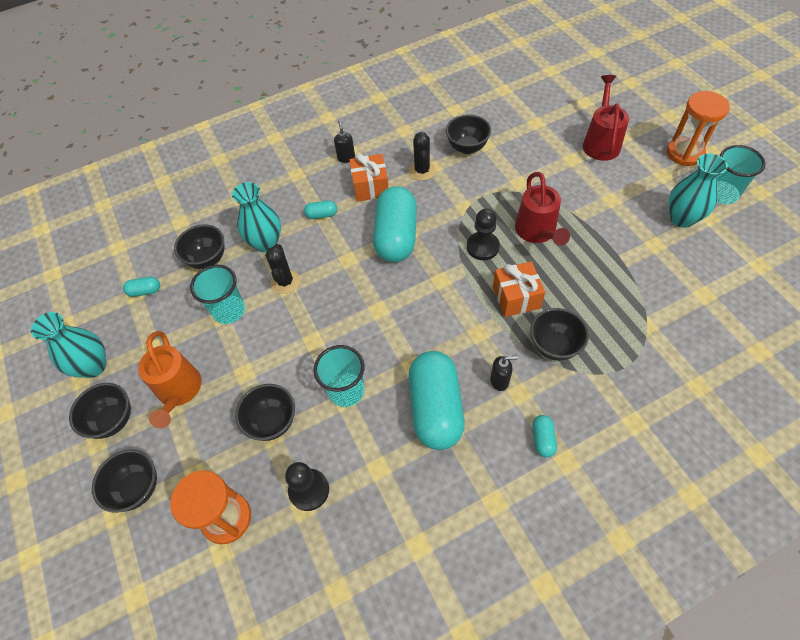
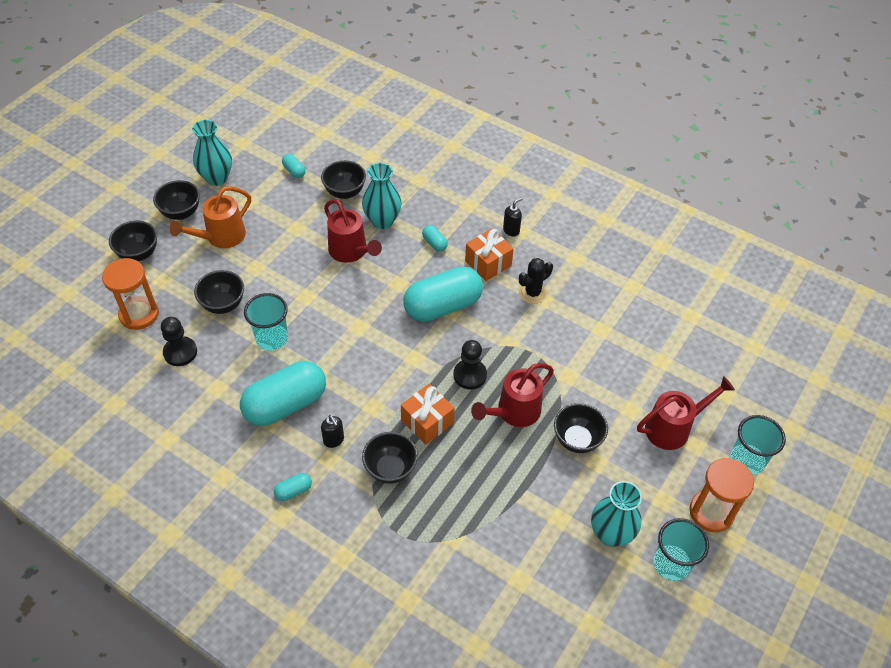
camera: 55 degrees right, 5 degrees down
(229, 311) = (304, 230): turquoise cup -> turquoise cup (747, 460)
(285, 282) = (351, 252): black cactus -> red watering can
(467, 147) = (587, 316): black bowl -> black bowl (577, 440)

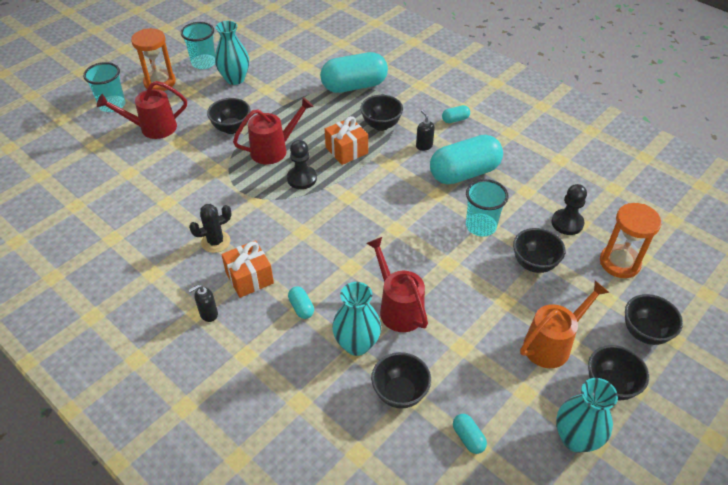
camera: 170 degrees left, 5 degrees down
(443, 306) = (310, 238): turquoise capsule -> turquoise capsule (354, 86)

